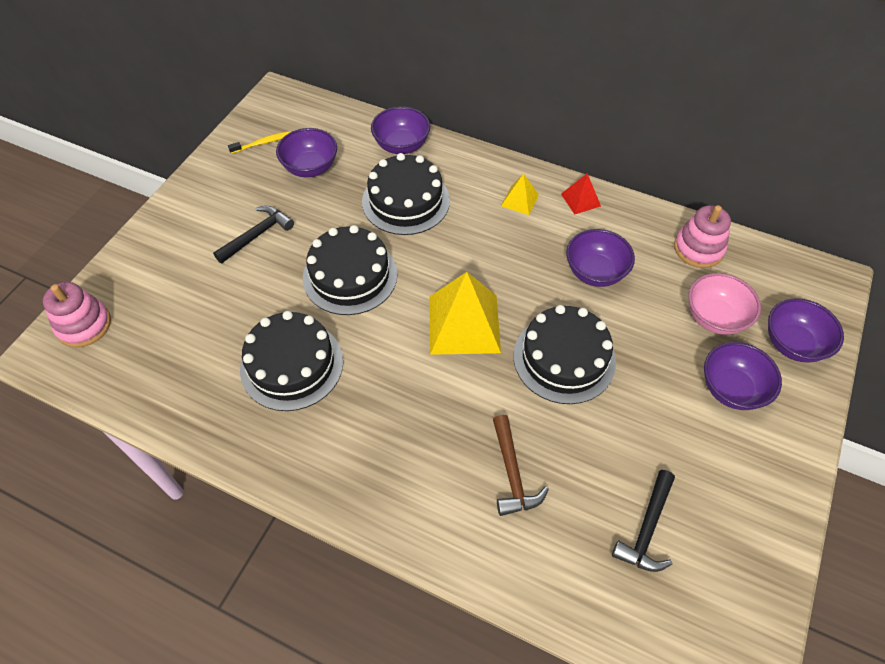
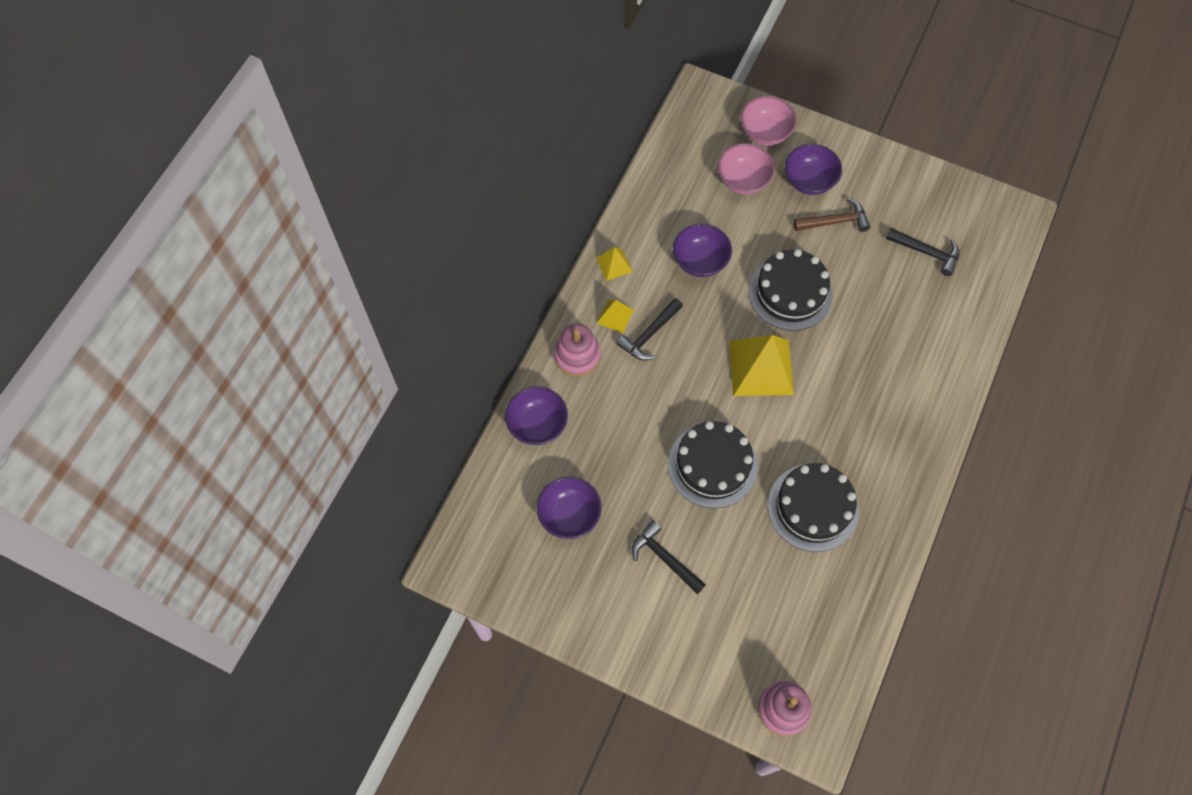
camera: 90 degrees left, 10 degrees up
(263, 143) = (530, 570): yellow toothbrush -> none
(406, 201) = (617, 418): black cake -> none
(500, 227) = (649, 335): none -> black hammer
(512, 473) = (895, 336): brown hammer -> brown hammer (835, 221)
(580, 200) = (614, 264): red pyramid -> yellow pyramid
(698, 249) = (671, 179): pink stacking toy -> pink stacking toy (577, 356)
(793, 344) = (765, 133): purple bowl -> pink bowl

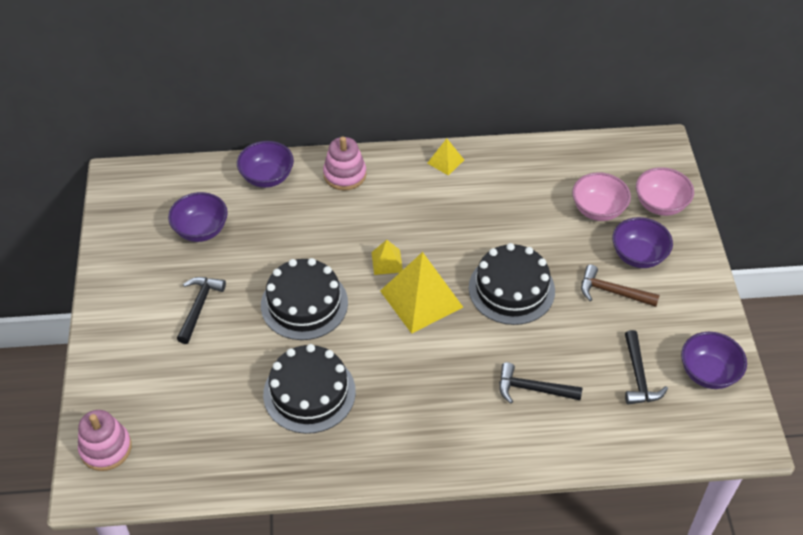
camera: 60 degrees right, 15 degrees down
(615, 316) = (398, 182): yellow pyramid -> yellow pyramid (387, 262)
(649, 335) = (397, 211): black hammer -> black hammer (532, 389)
(700, 261) = (493, 214): purple bowl -> purple bowl (708, 373)
(835, 221) = (612, 292): brown hammer -> brown hammer turned 150 degrees clockwise

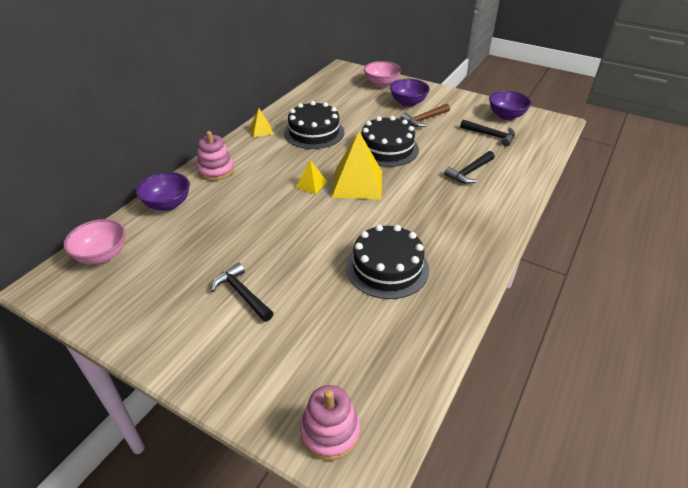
camera: 55 degrees left, 10 degrees down
(201, 230) = (168, 259): purple bowl -> none
(304, 304) = (304, 235): black cake -> black cake (314, 132)
(598, 210) = (362, 101): pink bowl -> pink bowl (102, 255)

